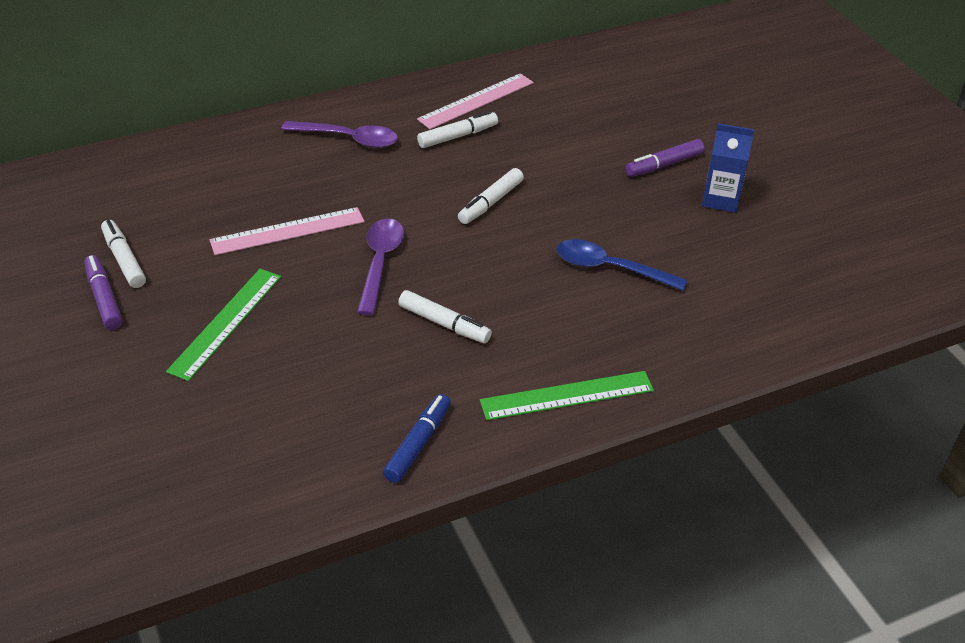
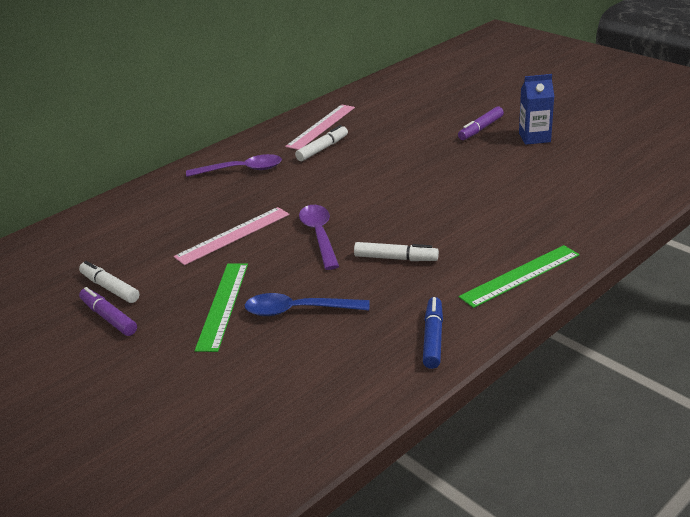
camera: 15 degrees left, 10 degrees down
(490, 203) = (375, 179): white marker -> none
(610, 268) = (491, 194): blue spoon -> blue spoon (298, 310)

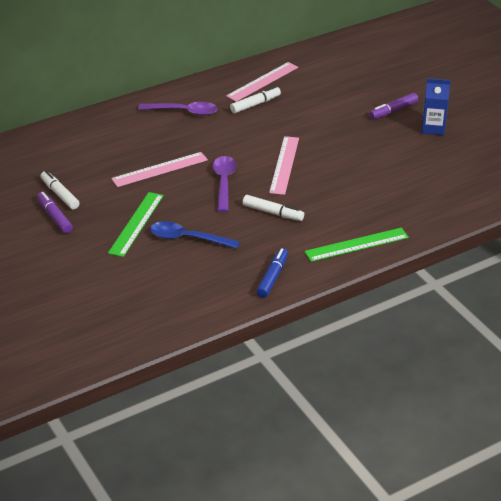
camera: 10 degrees right, 5 degrees up
(384, 203) = (284, 165): none -> pink ruler

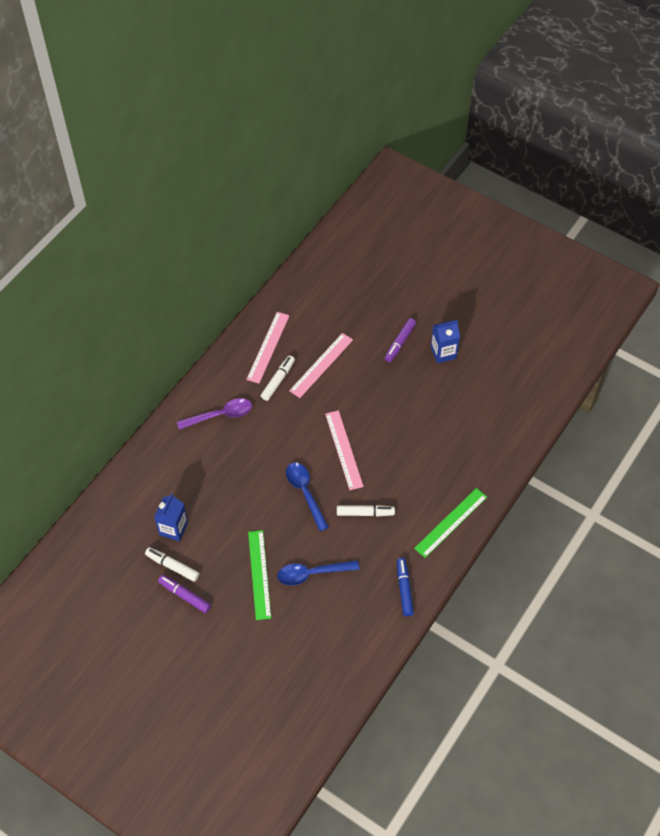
camera: 25 degrees left, 20 degrees up
(81, 171) = (173, 529): none -> blue carton
(160, 169) = (241, 499): pink ruler -> pink ruler (321, 365)
(224, 183) = (305, 493): purple spoon -> blue spoon

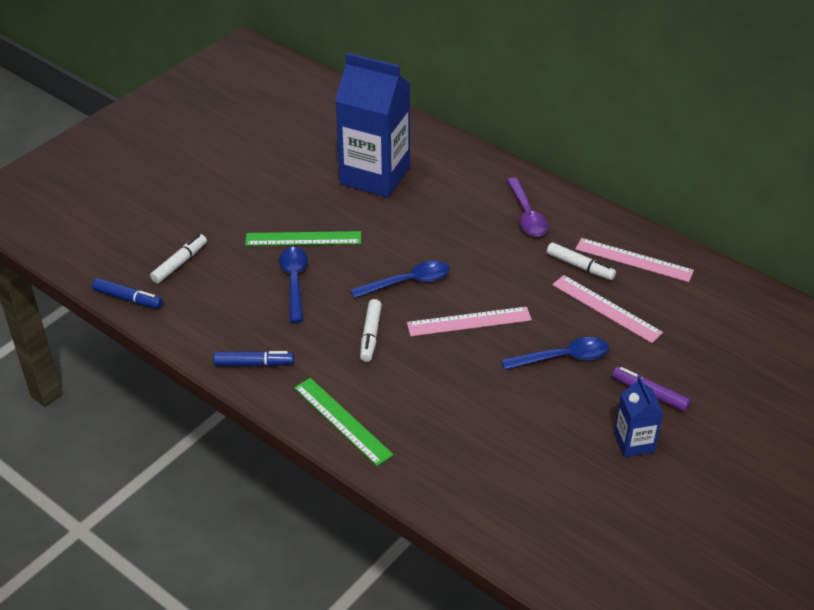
camera: 95 degrees right, 15 degrees down
(172, 566) = (328, 174): white marker -> white marker (180, 263)
(173, 529) = (375, 176): blue carton -> blue carton, size x2.08
(184, 596) = (289, 182): purple marker -> none
(343, 698) = (128, 298): none -> blue marker
(373, 391) = (563, 357): none -> blue spoon

